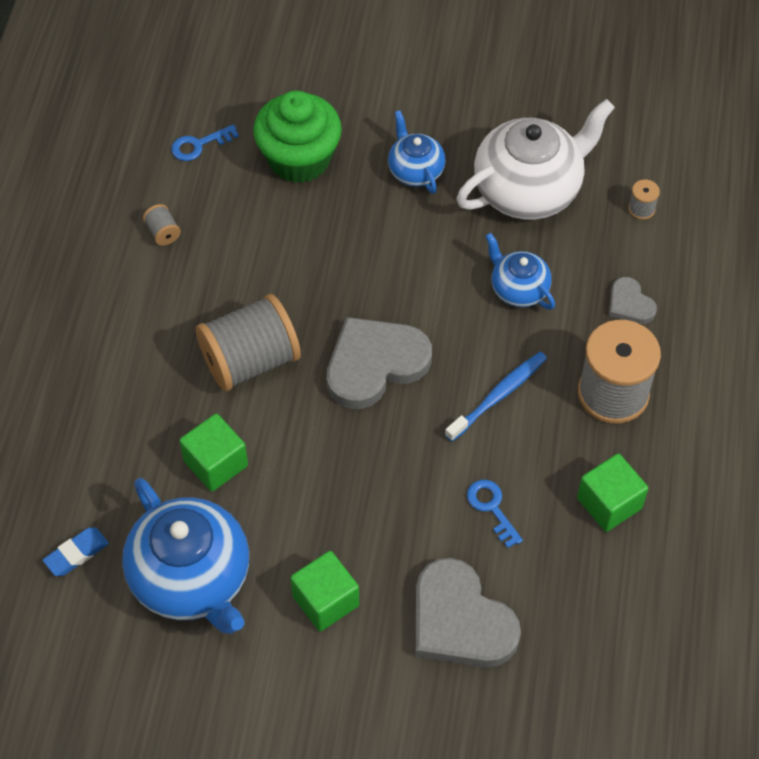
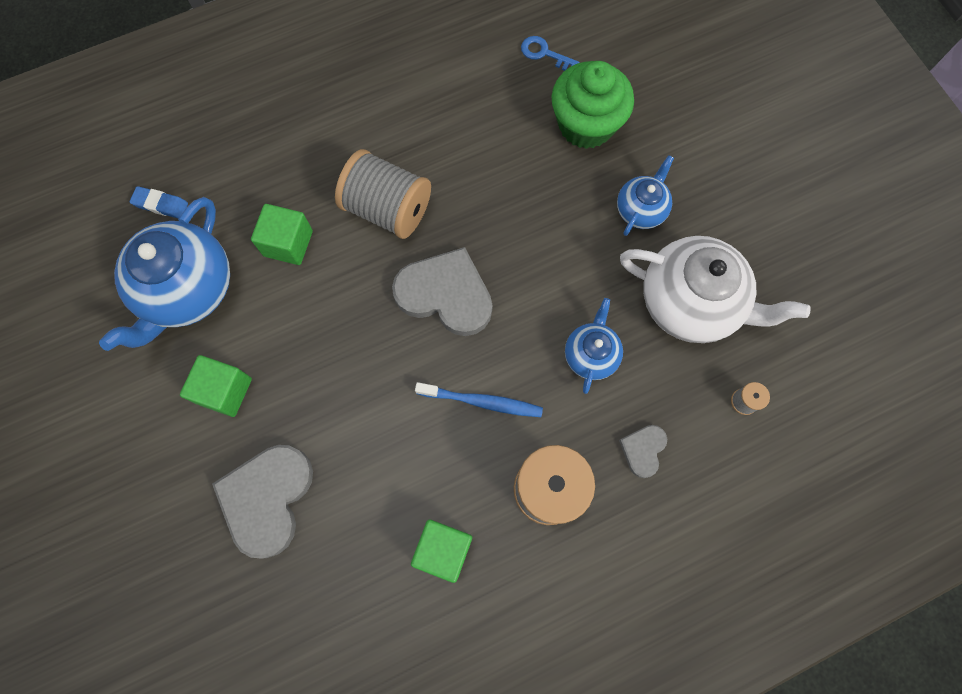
camera: 55 degrees right, 15 degrees up
(163, 232) = (452, 82): grey spool -> none
(491, 508) = (378, 460): blue key -> none

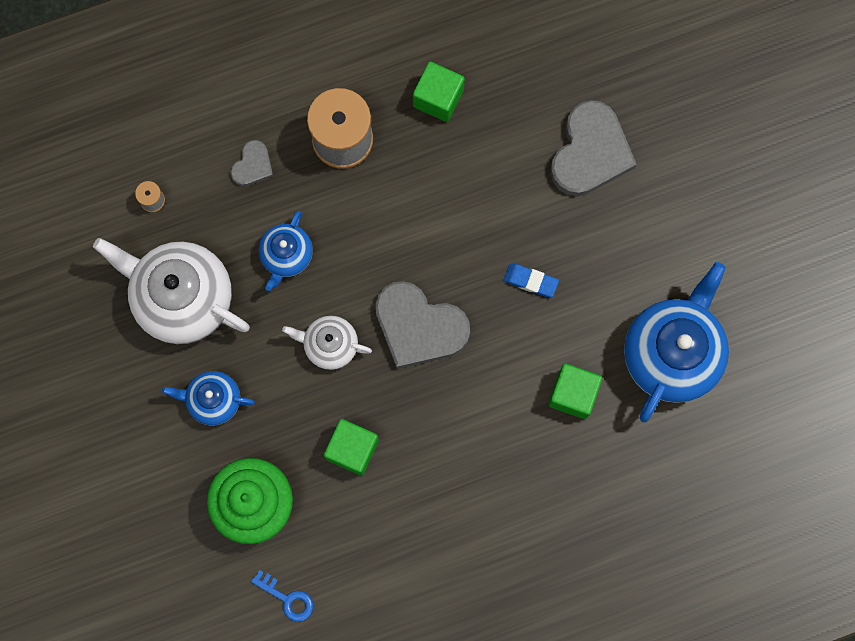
camera: 175 degrees left, 5 degrees up
(161, 204) = (704, 448): blue eraser -> blue eraser (530, 281)
(225, 391) = (631, 251): green cube -> green cube (352, 449)
(388, 209) = (471, 423): grey spool -> none
(481, 401) = (393, 221): blue toothbrush -> none
(534, 269) = (330, 345): none -> white teapot
(641, 209) = (213, 400): blue teapot -> blue teapot turned 60 degrees clockwise

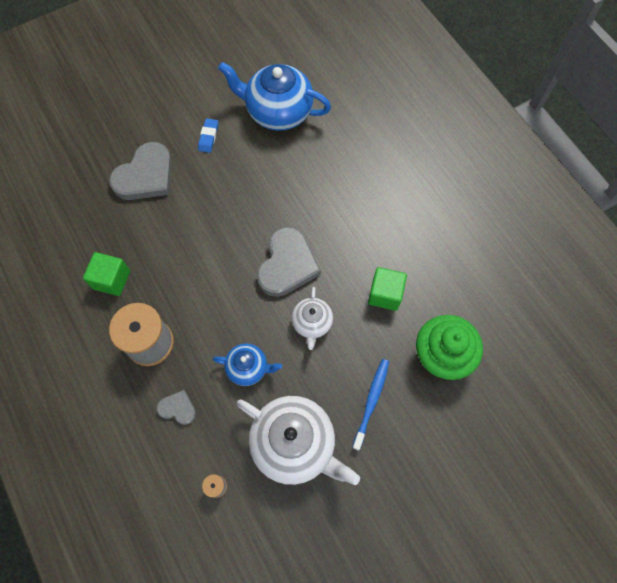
camera: 100 degrees left, 10 degrees down
(182, 298) = (295, 444): white teapot -> white teapot turned 75 degrees counterclockwise
(213, 400) = (371, 402): blue teapot -> blue toothbrush
(287, 598) = (502, 319): blue key -> none
(530, 281) = (242, 199): blue eraser -> blue eraser (208, 137)
(573, 394) = (316, 163): green cube -> none
(590, 152) = (145, 176): grey heart -> grey heart turned 120 degrees clockwise

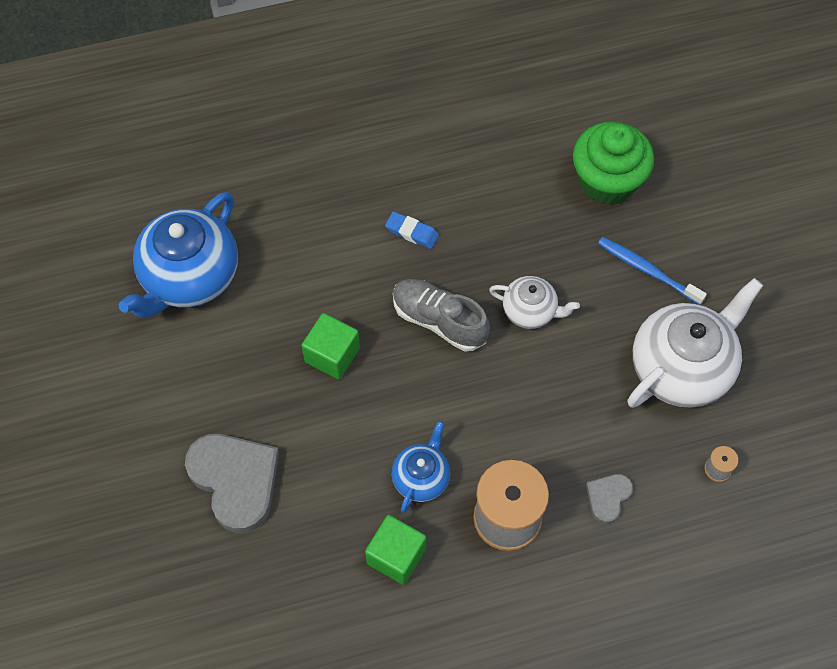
camera: 75 degrees left, 5 degrees down
(208, 137) = (198, 379): blue eraser -> blue eraser (412, 232)
(248, 368) = (572, 400): blue teapot -> blue teapot (421, 477)
(287, 265) = (439, 321): grey heart -> grey shoe
(385, 294) = (512, 218): green cube -> green cube (332, 355)

